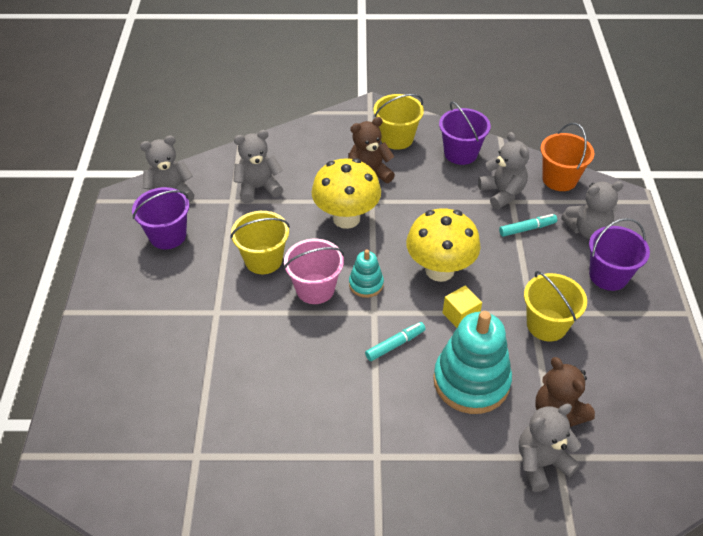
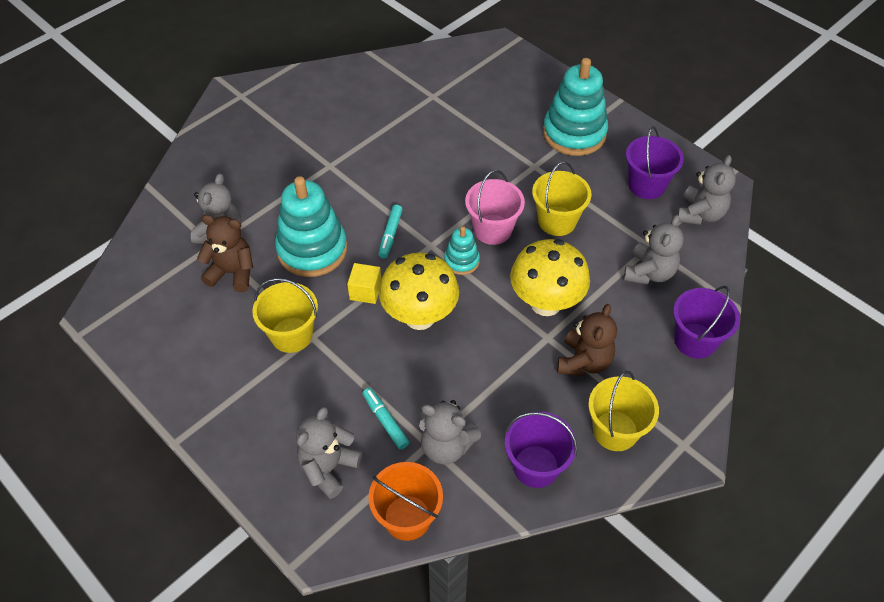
camera: 135 degrees right, 5 degrees up
(147, 313) = (574, 133): none -> turquoise stacking toy
(527, 229) = (385, 421): turquoise marker -> turquoise marker turned 120 degrees clockwise
(608, 275) = (272, 426): purple bucket -> purple bucket (695, 340)

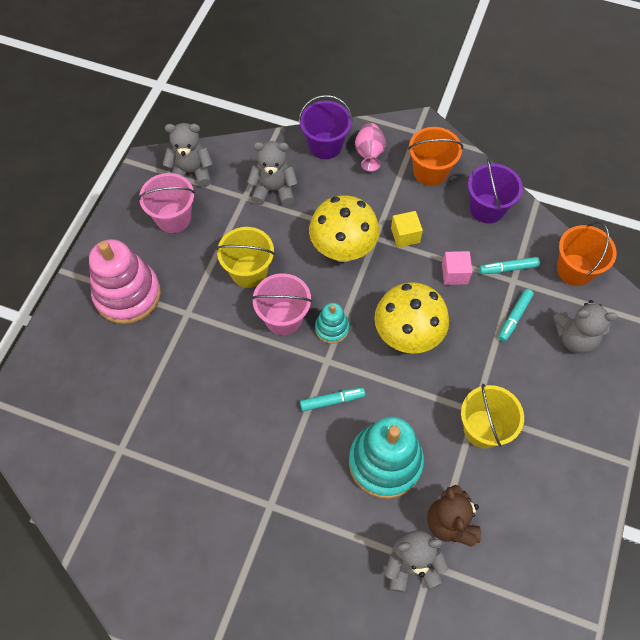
camera: 115 degrees left, 10 degrees up
(365, 291) = (405, 391): yellow cube -> yellow cube (405, 235)
(446, 446) = (508, 268): grey teddy bear -> turquoise marker
(466, 390) = (454, 274): none -> pink cube
(574, 133) = (127, 294): turquoise stacking toy -> pink stacking toy
(584, 361) = (383, 207): brown teddy bear -> none
(615, 431) = (430, 171): yellow bucket -> orange bucket
(646, 185) = (173, 218): purple bucket -> pink bucket
(665, 378) = (369, 154): none -> pink vase

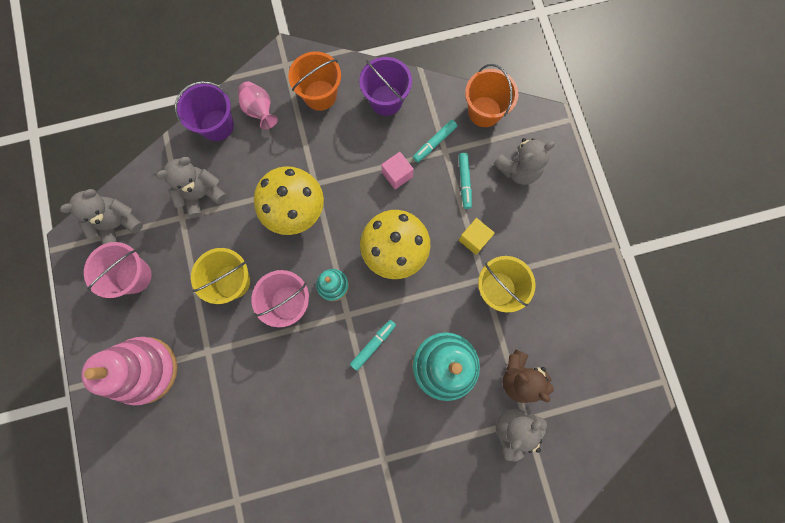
camera: 35 degrees left, 15 degrees up
(405, 235) = (337, 166): yellow cube -> yellow cube (474, 239)

